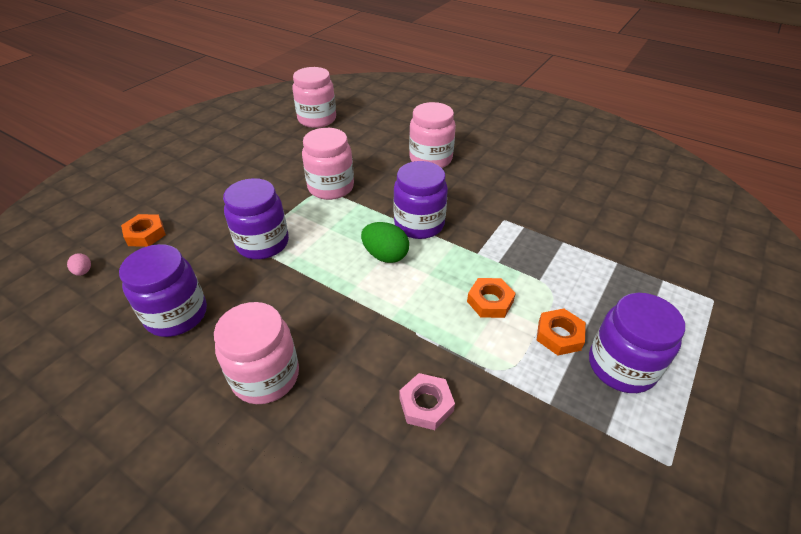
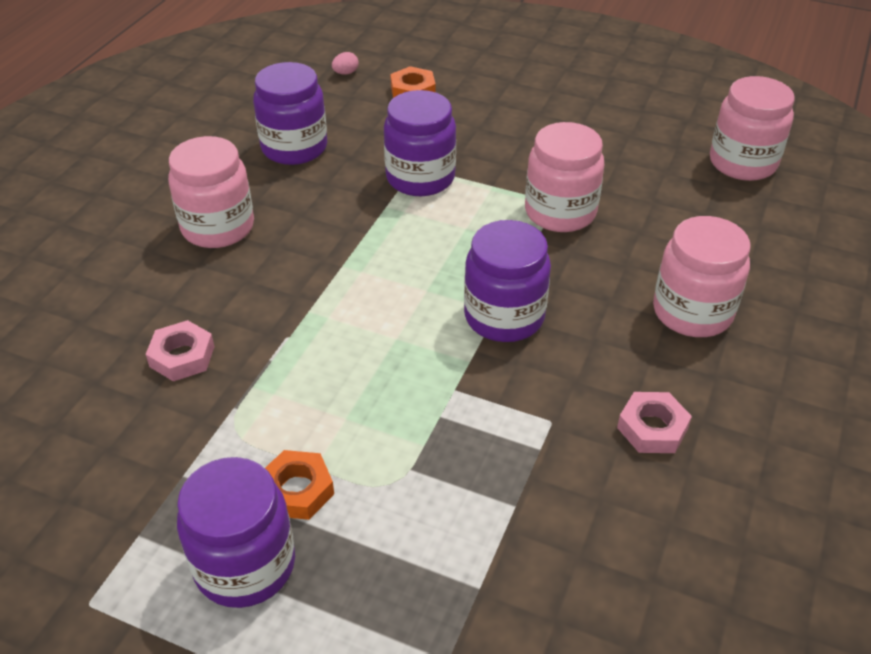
camera: 80 degrees right, 0 degrees up
(385, 255) = (424, 290): green egg -> none
(490, 301) = (353, 408): orange nut -> none
(510, 187) = (652, 428): none -> pink nut

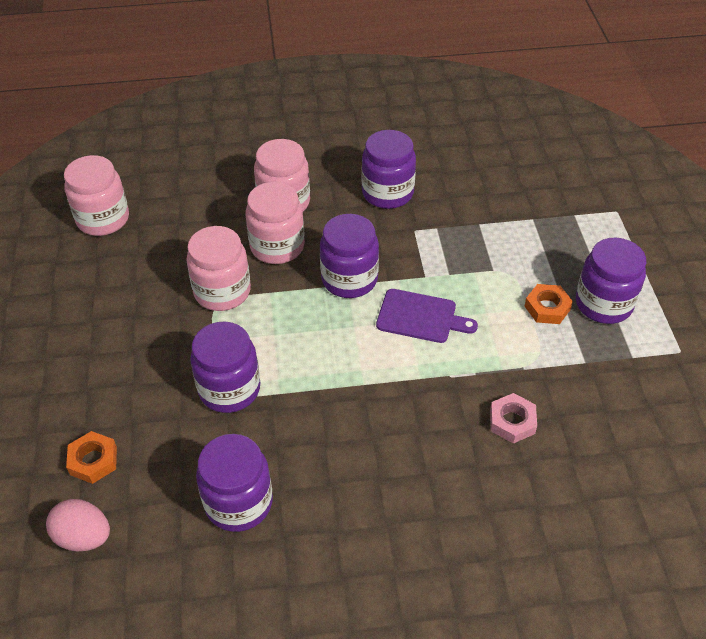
camera: 120 degrees left, 5 degrees up
(218, 227) = (378, 489): pink jar -> pink jar (277, 246)
(345, 73) = (84, 537): pink egg -> pink egg, size x1.96
(392, 352) = (420, 317): none -> purple cutting board
(652, 428) = (387, 193): pink nut -> purple jar

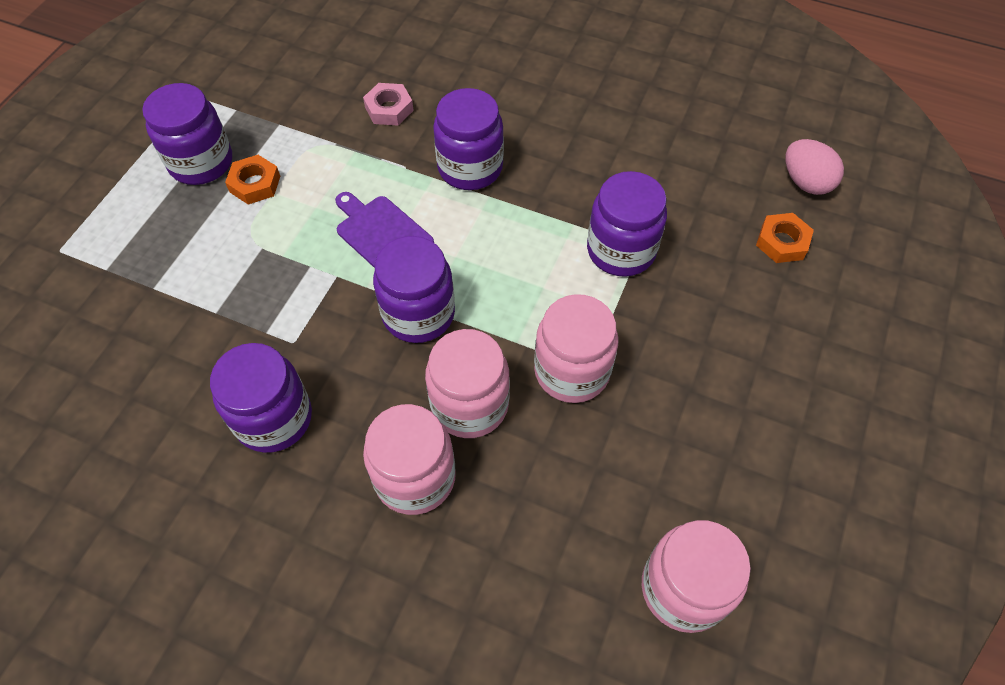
camera: 150 degrees left, 10 degrees up
(238, 502) = (660, 151): purple jar -> purple jar (470, 168)

